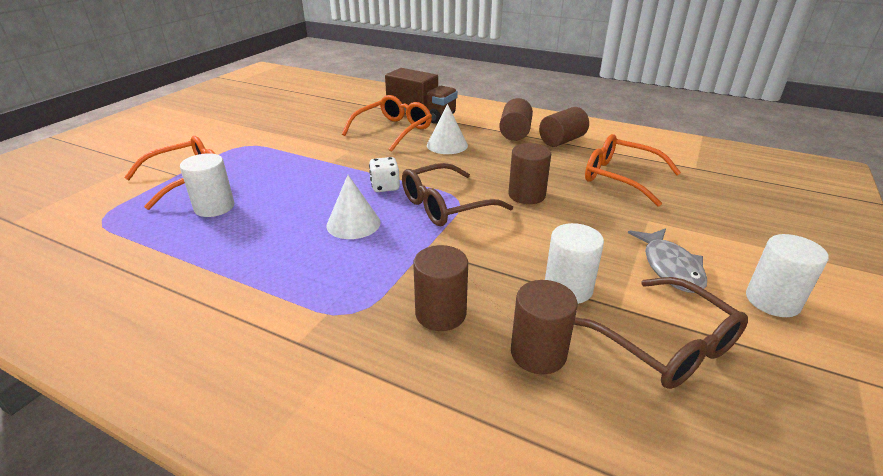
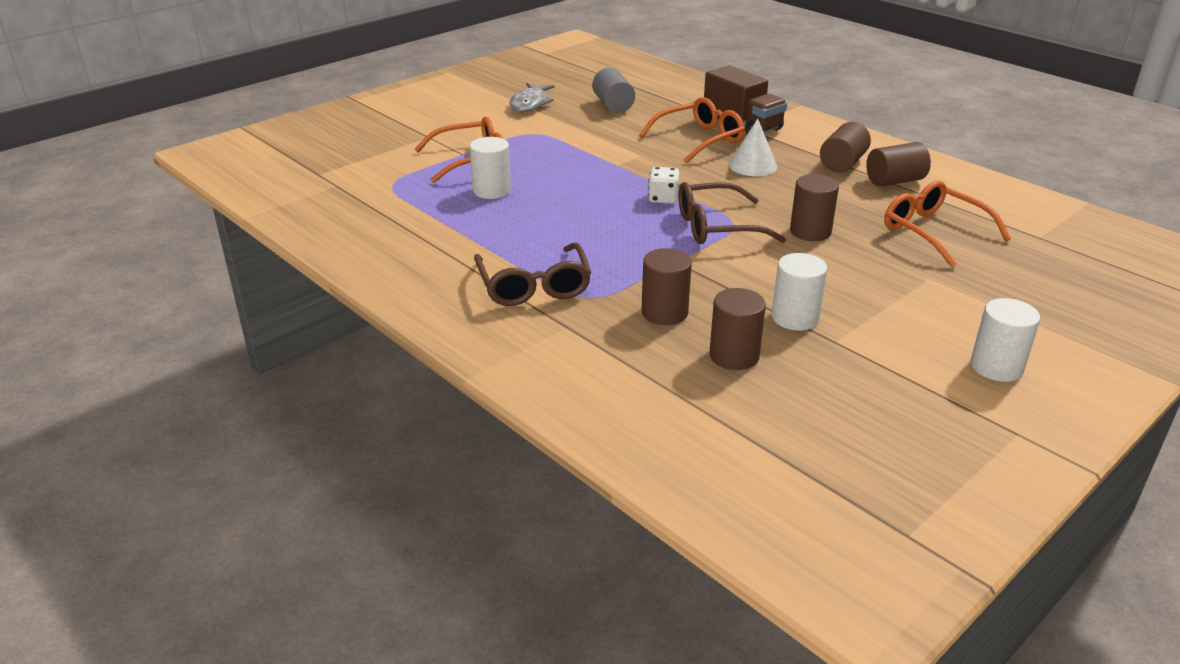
camera: 20 degrees right, 0 degrees up
(310, 113) = (613, 105): none -> grey cylinder
(353, 224) = (617, 227): white cone -> none
(665, 344) = (855, 374): brown glasses -> brown glasses (534, 286)
(670, 267) = (914, 321): grey fish -> grey fish (530, 104)

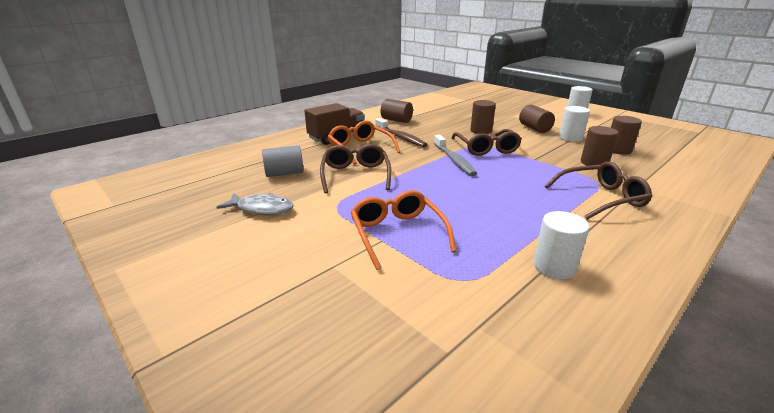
camera: 90 degrees left, 5 degrees down
(492, 190) = (461, 220): white cylinder -> white cylinder (554, 267)
(608, 139) = (355, 175): none -> brown glasses
(663, 198) = (454, 160): white dice -> grey toothbrush
(752, 165) = (401, 137): white cone -> brown toothbrush
(894, 181) = (417, 113): brown cylinder -> brown cylinder (534, 128)
(934, 232) = (470, 112): orange glasses -> none

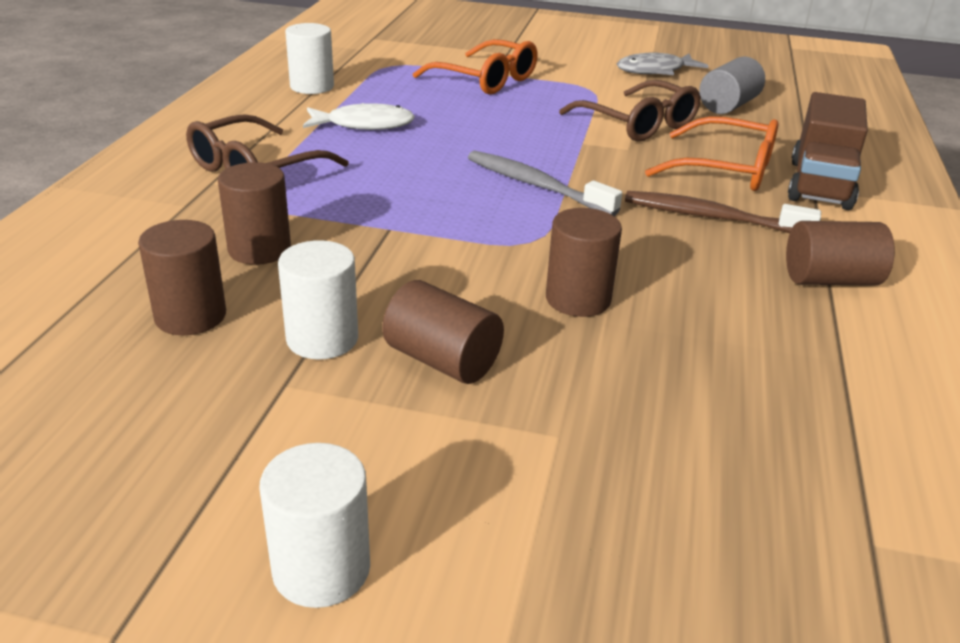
camera: 145 degrees right, 5 degrees up
(486, 148) = (507, 233): brown glasses -> none
(522, 213) = (364, 125): none -> white fish

